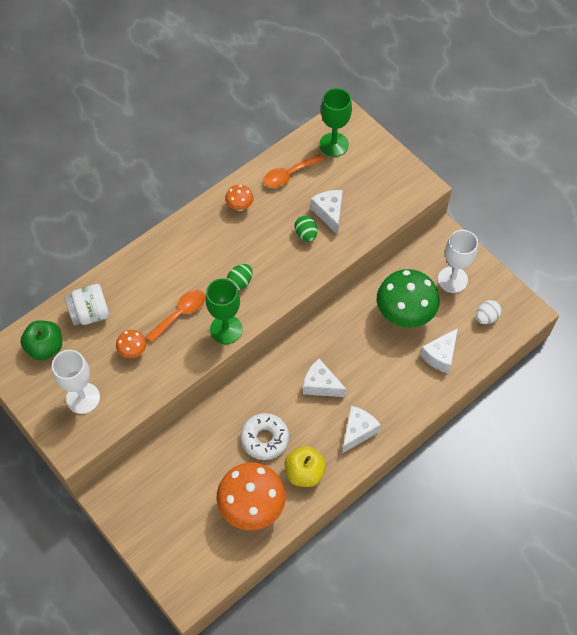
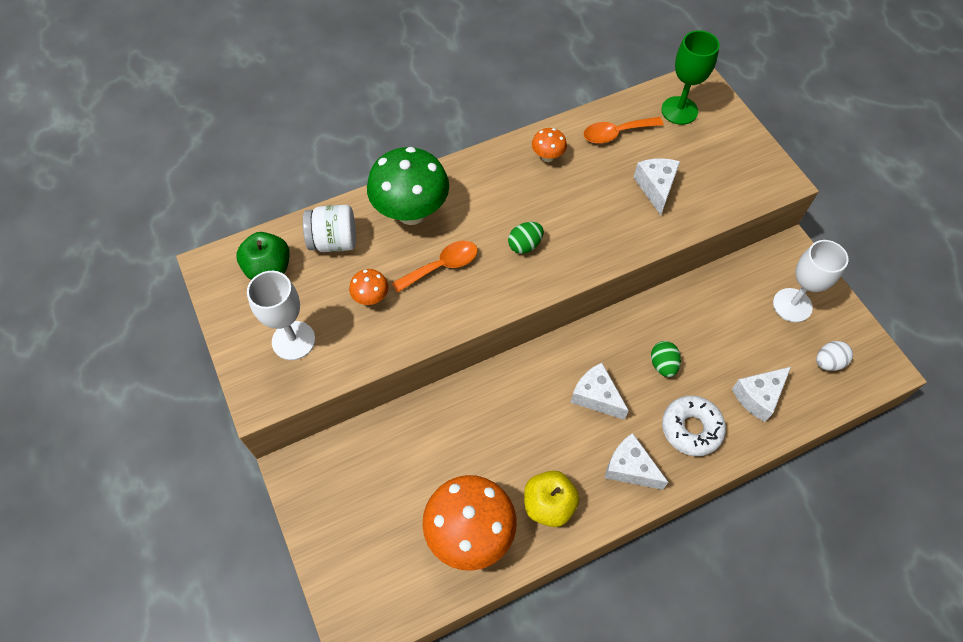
camera: 15 degrees right, 0 degrees up
(226, 329) = (493, 298): green goblet -> none
(265, 439) = (508, 447): white donut -> white donut (691, 428)
(306, 234) = (621, 206): green egg -> green egg (663, 365)
(357, 431) = (630, 468): white cheese -> white cheese turned 105 degrees counterclockwise
(404, 315) = (721, 335): green mushroom -> green mushroom (411, 213)

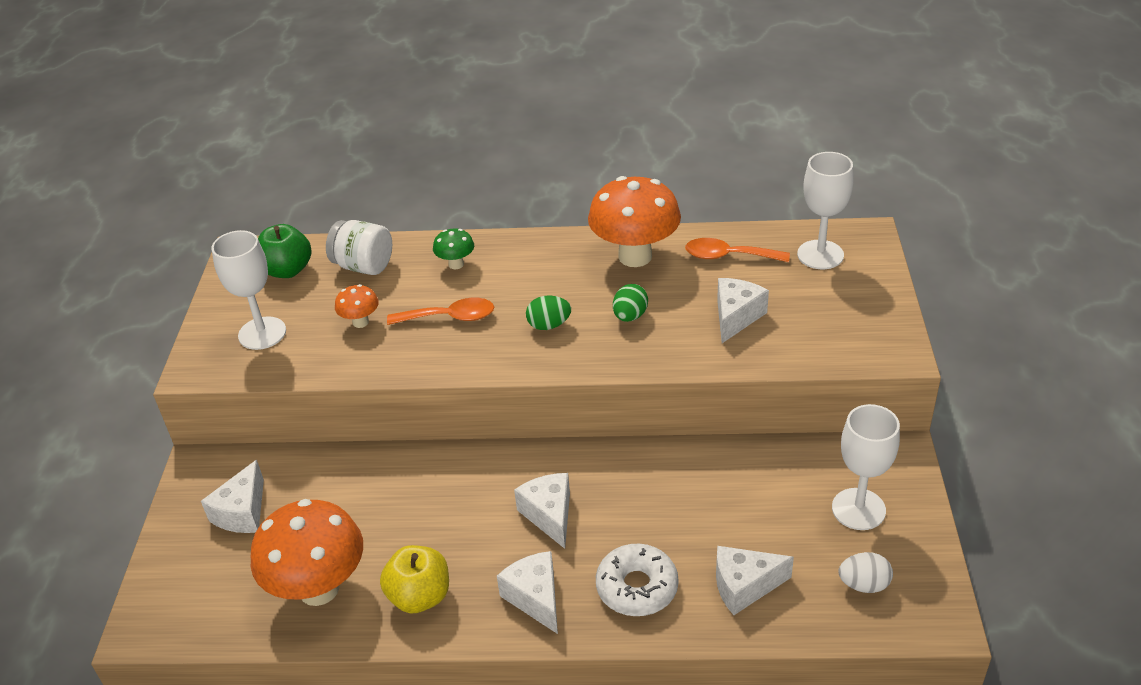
camera: 30 degrees right, 20 degrees down
(362, 495) = (242, 512): none -> white cheese
(411, 213) = (456, 264): green mushroom -> green mushroom, size x0.46
(547, 157) = (635, 256): orange mushroom -> orange mushroom, size x2.18
(663, 365) = (650, 512): green egg -> green egg (630, 316)
(679, 110) = (820, 255): green goblet -> white goblet

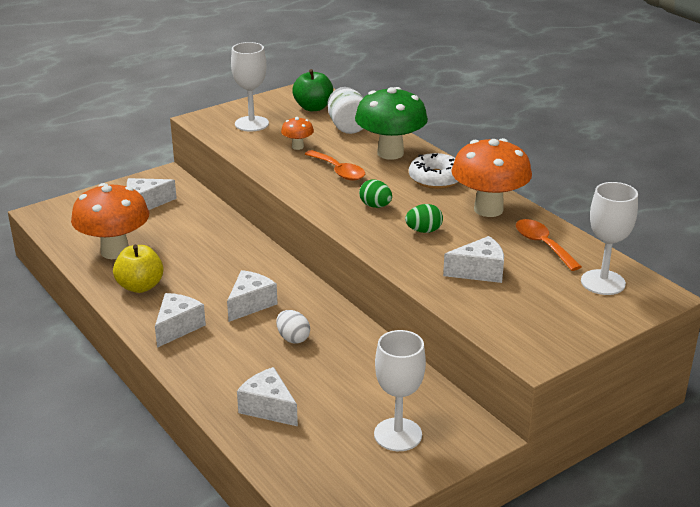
camera: 50 degrees right, 10 degrees down
(456, 264) = (390, 153): green mushroom -> green mushroom, size x2.18
(637, 587) = (223, 363): white donut -> white donut (436, 178)
(864, 584) = (324, 463): white egg -> white egg (293, 338)

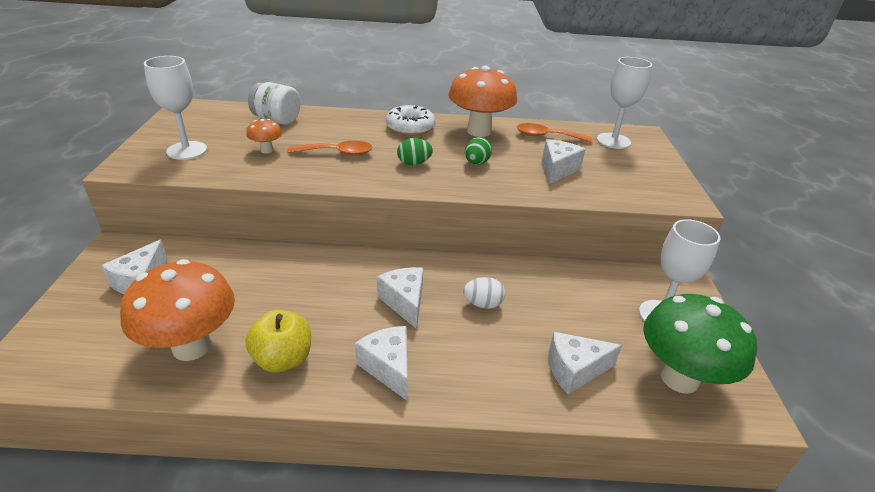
camera: 55 degrees left, 5 degrees up
(313, 107) = (218, 118): green apple -> none
(390, 153) = (346, 125): green mushroom -> green mushroom (679, 378)

